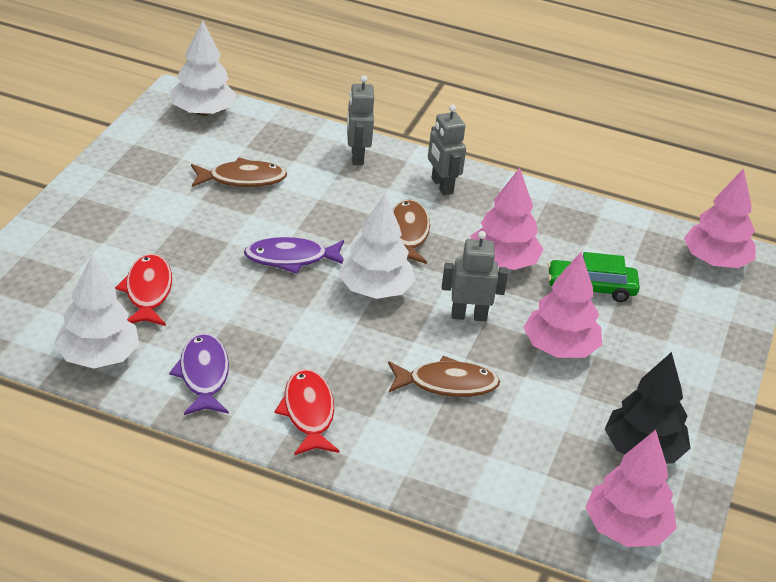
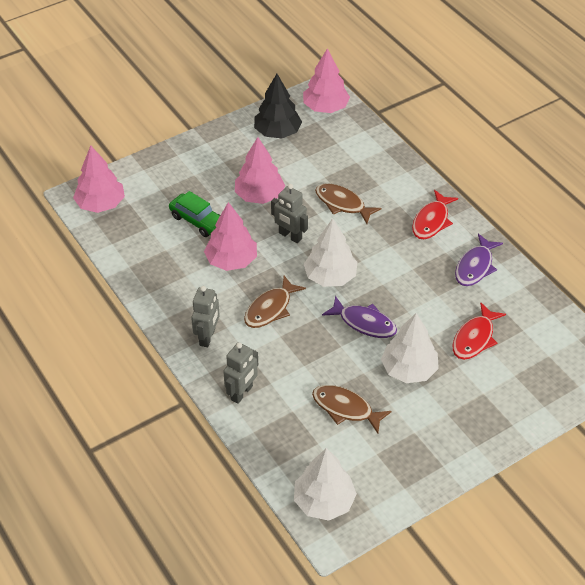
camera: 140 degrees left, 10 degrees up
(98, 357) = (530, 304): white tree -> white tree (409, 369)

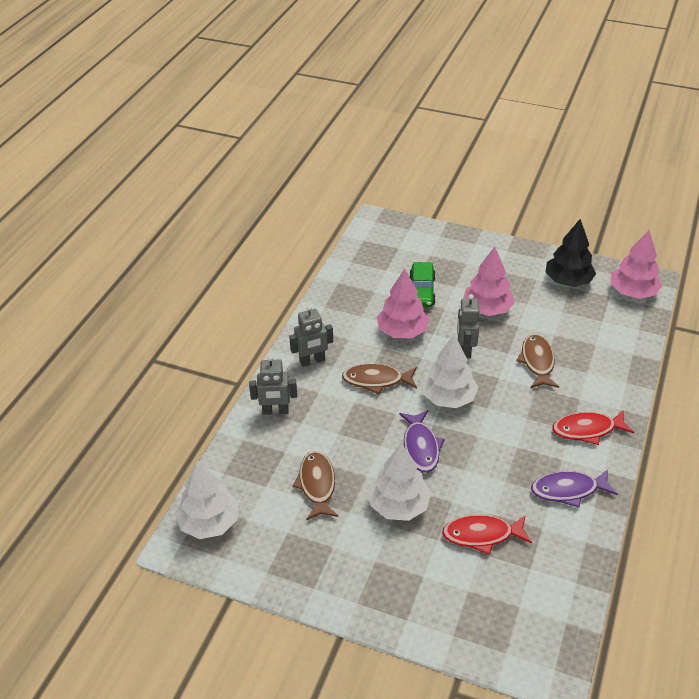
camera: 55 degrees right, 5 degrees down
(100, 204) = (381, 235): pink tree -> none

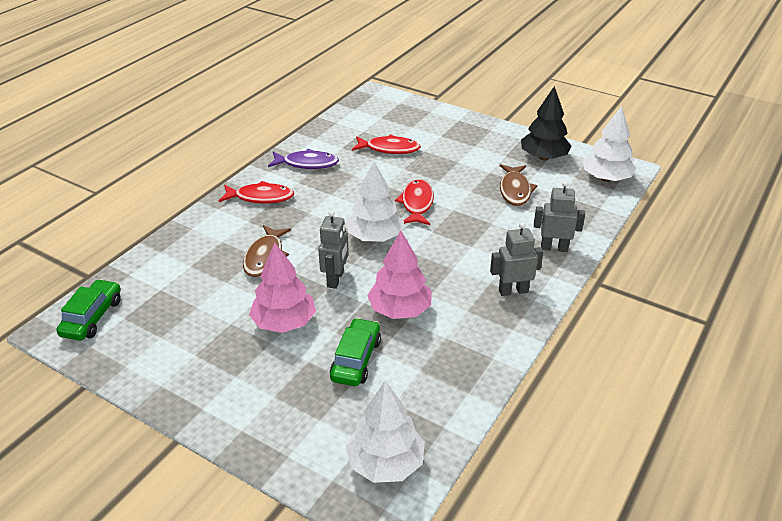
camera: 170 degrees left, 5 degrees down
(376, 380) = (444, 262): brown fish -> none
(399, 505) = (448, 171): white tree -> white tree (385, 463)
(421, 447) = (417, 204): purple fish -> red fish
(568, 281) = (157, 345): black tree -> black tree (544, 157)
(632, 292) = (92, 317): pink tree -> green car

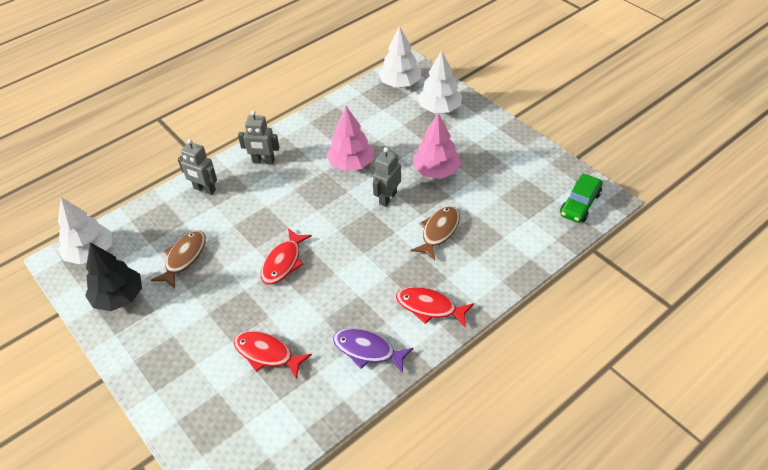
camera: 160 degrees left, 10 degrees up
(356, 359) = (395, 137): green car -> none
(375, 237) = (339, 232): white tree -> white tree (439, 108)

